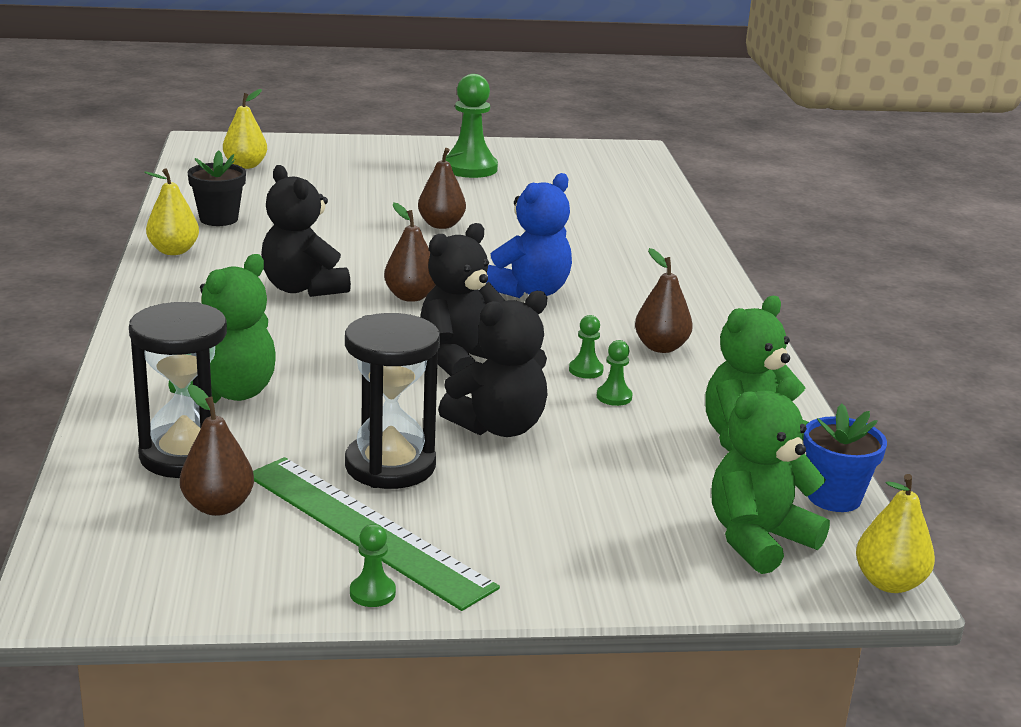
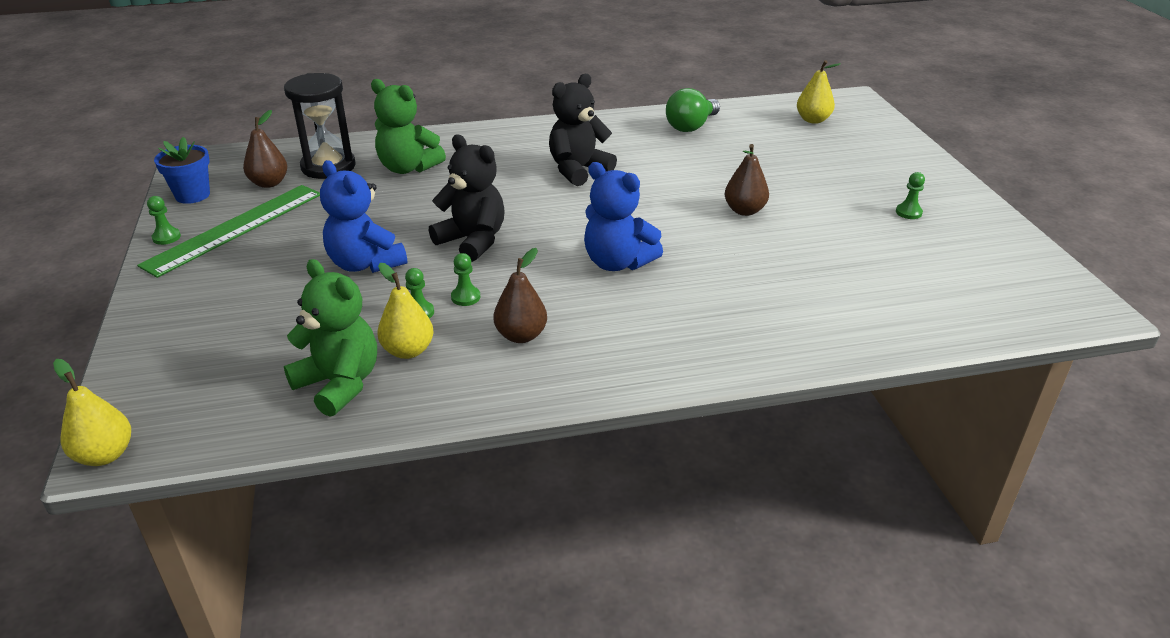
camera: 85 degrees right, 10 degrees up
(173, 251) = (622, 121): yellow pear -> yellow pear (408, 351)
(219, 219) = (691, 126): black flower pot -> green light bulb
(390, 466) = (311, 228): black hourglass -> none
(410, 297) = (581, 211): brown pear -> none
(470, 168) = (908, 212): green pawn -> green pawn, size x0.46
(498, 427) = (365, 264): black teddy bear -> blue teddy bear
(758, 539) = (186, 386): green teddy bear -> none
(834, 497) = (242, 432): blue flower pot -> blue flower pot (192, 195)

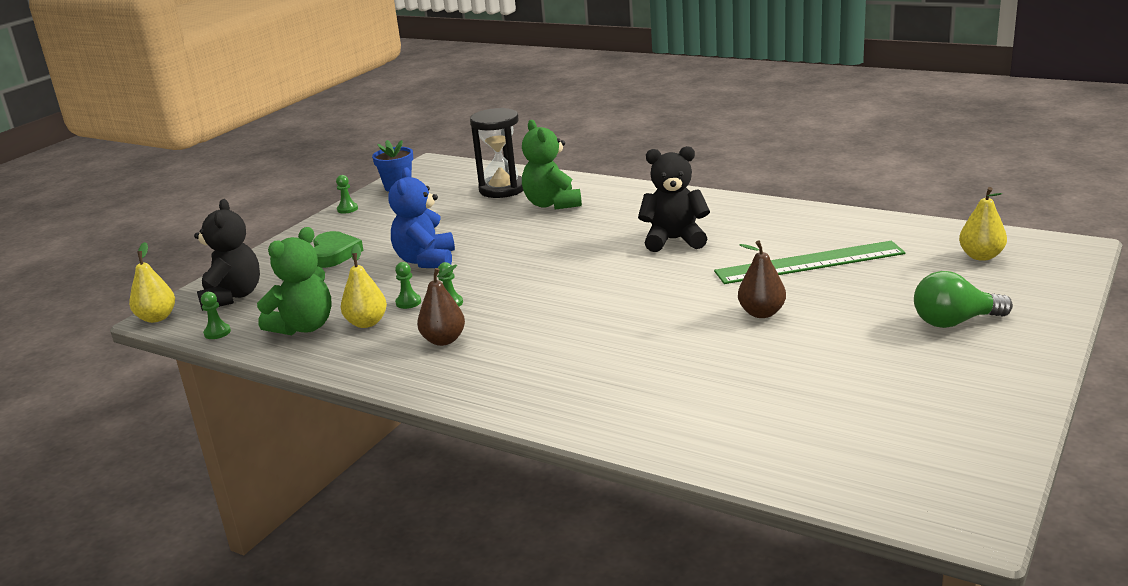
camera: 45 degrees right, 10 degrees down
(235, 228) = (389, 214): green ruler -> green ruler (809, 262)
(237, 292) = (334, 254): none -> green heart
(269, 183) = (450, 191): brown pear -> none
(339, 384) = (304, 327): green teddy bear -> green teddy bear turned 45 degrees clockwise
(472, 241) = (513, 268): black teddy bear -> black teddy bear (232, 296)
(617, 262) = (588, 317): blue teddy bear -> none
(691, 126) = (838, 230): green light bulb -> green light bulb (954, 322)
(908, 212) = (927, 367): green pawn -> green pawn (217, 332)

